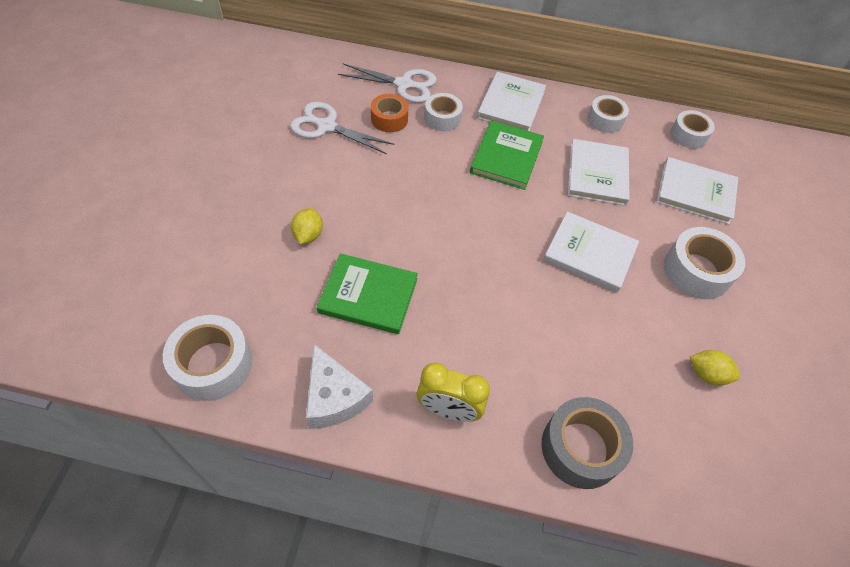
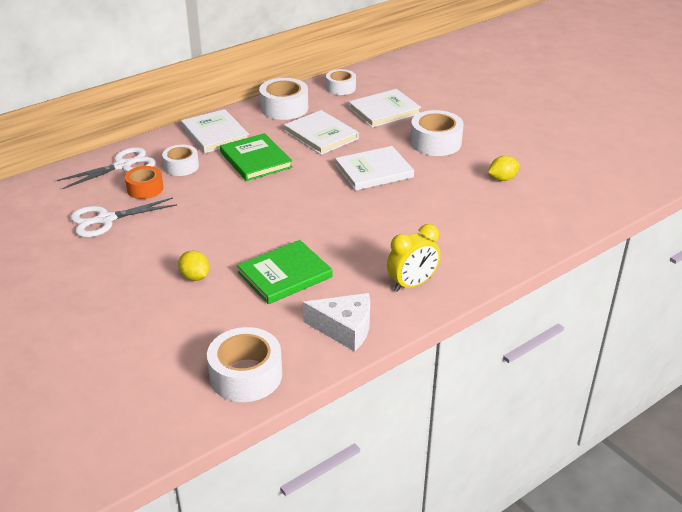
camera: 45 degrees left, 20 degrees down
(581, 448) = (495, 247): grey tape -> none
(605, 120) = (284, 108): white tape -> white tape, size x1.54

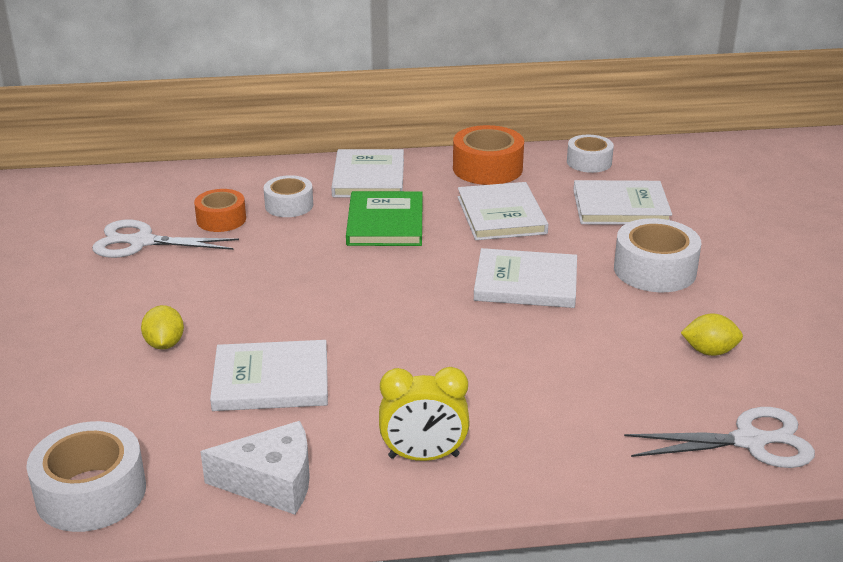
camera: 30 degrees right, 5 degrees down
(123, 166) = (225, 186): white scissors -> white scissors (749, 441)
(284, 108) = (487, 168): white tape -> orange tape
(285, 275) = (271, 380): green book -> white book
(344, 329) = (272, 482): white cheese -> white cheese turned 45 degrees counterclockwise

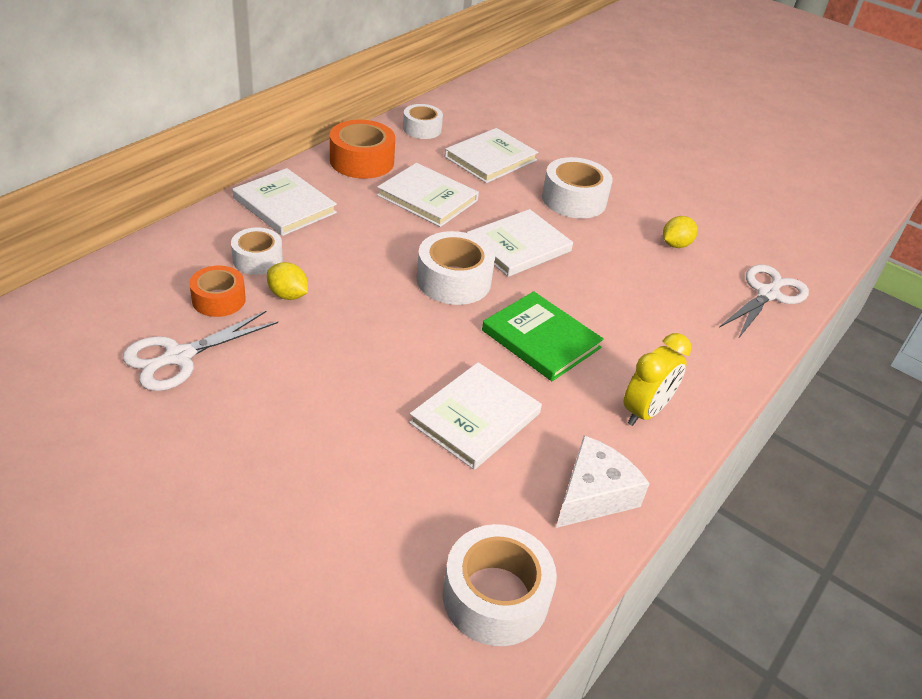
camera: 50 degrees left, 10 degrees up
(164, 344) = (351, 438): yellow lemon -> yellow lemon (288, 295)
(385, 223) = (357, 241): green book -> green book (541, 339)
(419, 282) = (453, 280): none -> white tape

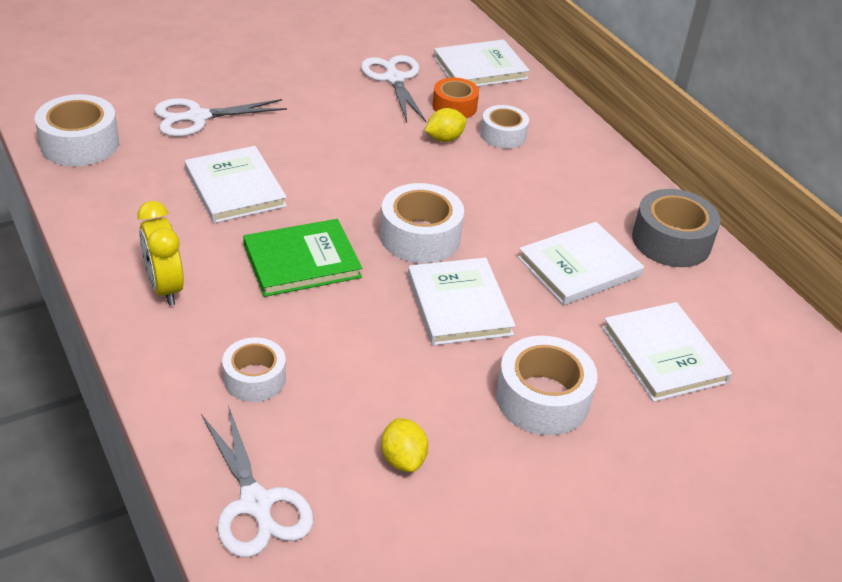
camera: 115 degrees right, 0 degrees up
(284, 205) = (589, 168): white book -> white book (480, 68)
(362, 161) = (671, 241): orange tape -> grey tape
(366, 503) = (197, 117): none -> white scissors
(422, 129) = (751, 315): white tape -> white tape (254, 378)
(593, 494) = (112, 218): white cheese -> none

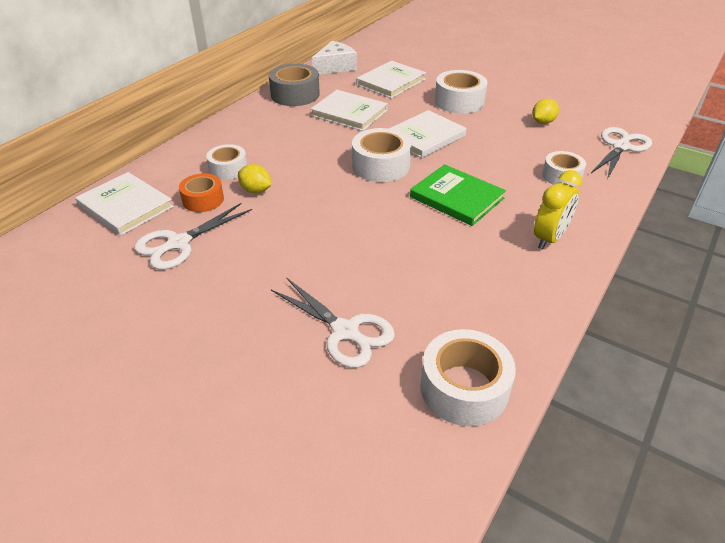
camera: 115 degrees left, 0 degrees up
(235, 188) = (418, 259): white book -> none
(760, 318) = (335, 67): none -> white cheese

